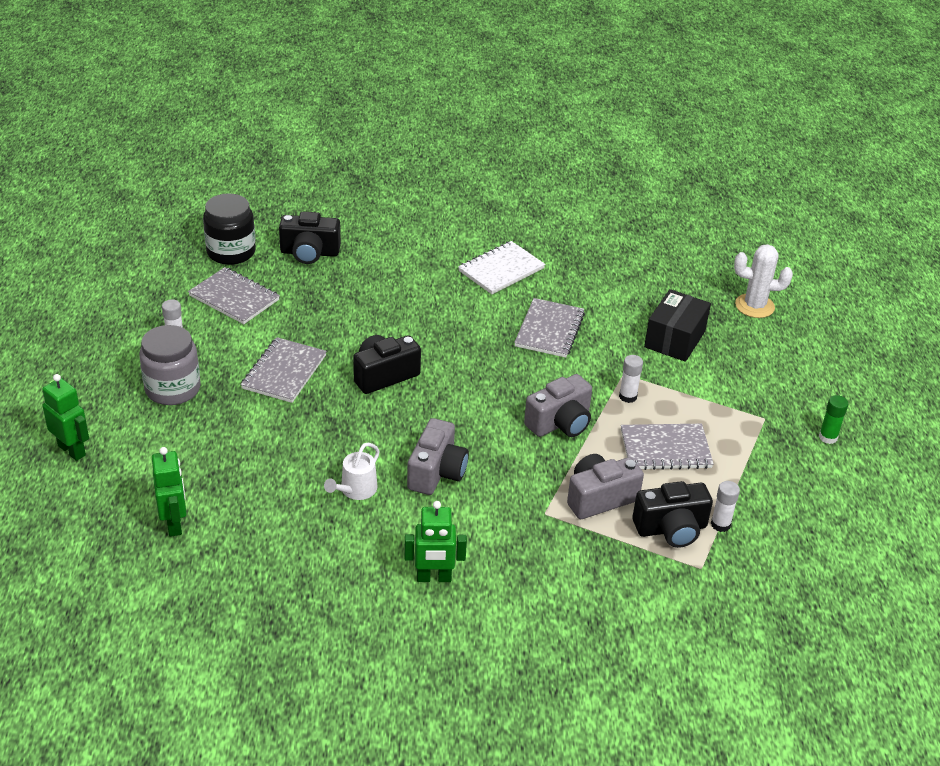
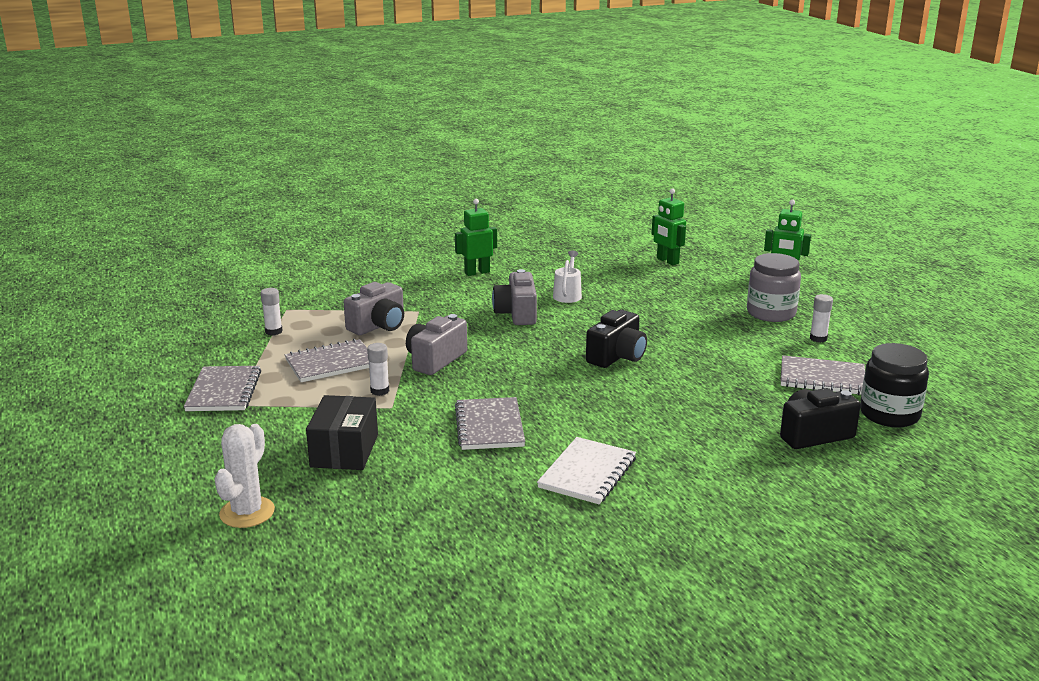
camera: 160 degrees right, 15 degrees down
(284, 372) = (702, 340): grey notebook -> grey notebook (224, 391)
(671, 529) = (314, 322): black camera -> none
(754, 306) = (247, 512): white cactus -> white cactus turned 60 degrees counterclockwise
(828, 437) = (168, 404): green glue stick -> none

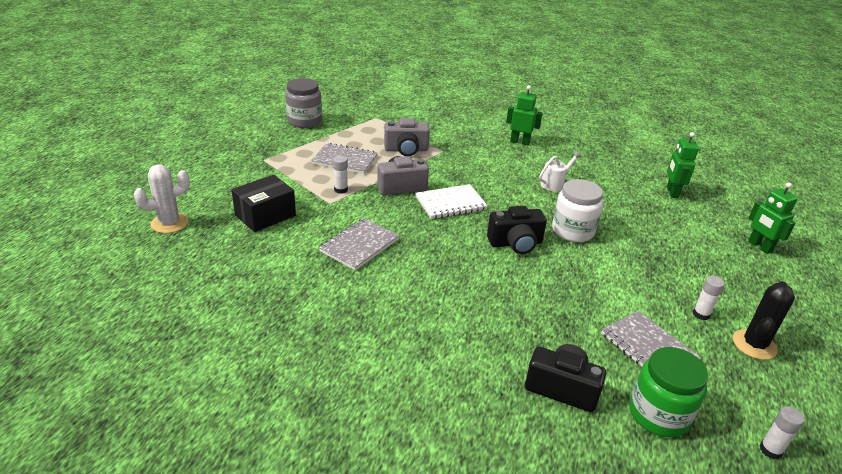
camera: 40 degrees right, 10 degrees up
(224, 391) = (271, 150): grey notebook -> none
(273, 331) = (349, 127): white glue stick -> white glue stick (770, 450)
(517, 313) = (499, 181): grey camera -> none
(587, 473) = (361, 312): white notebook -> white notebook (451, 203)
(644, 325) = (573, 231): none -> white jar
(771, 313) = (693, 272): grey jar -> grey jar (304, 121)
(875, 341) = (754, 345): none -> black cactus
(889, 414) = (658, 414): black jar -> green jar

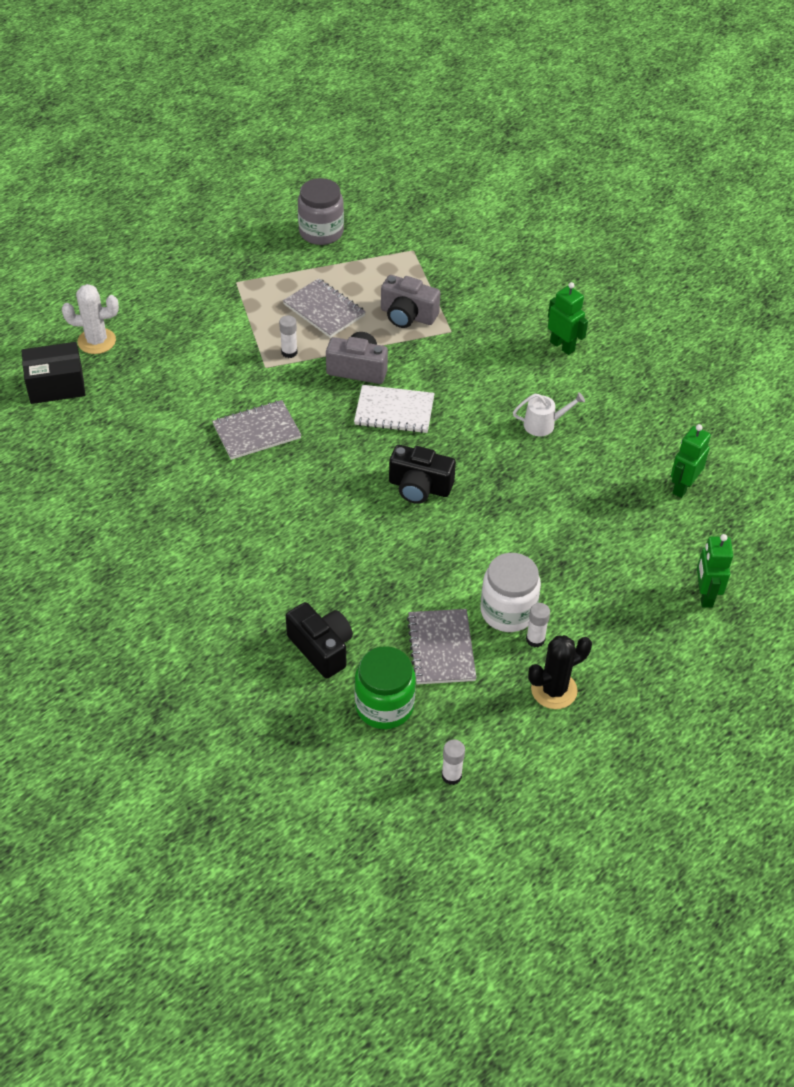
camera: 30 degrees right, 15 degrees up
(265, 215) = (190, 362): black box -> black box (56, 385)
(573, 231) = (499, 495): white jar -> white jar (508, 611)

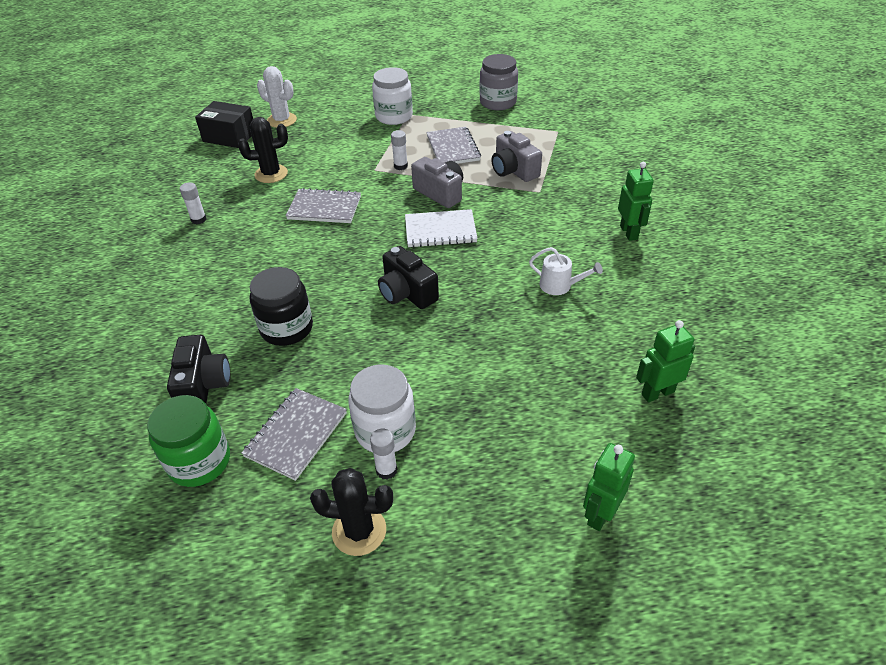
camera: 35 degrees right, 5 degrees down
(157, 414) = (271, 174): none -> black cactus
(223, 290) = (394, 116): none -> white jar
(343, 567) = (287, 328): none -> black jar
(394, 411) = (440, 230): white notebook -> white notebook turned 45 degrees counterclockwise
(451, 776) = (186, 564): white glue stick -> white glue stick (198, 219)

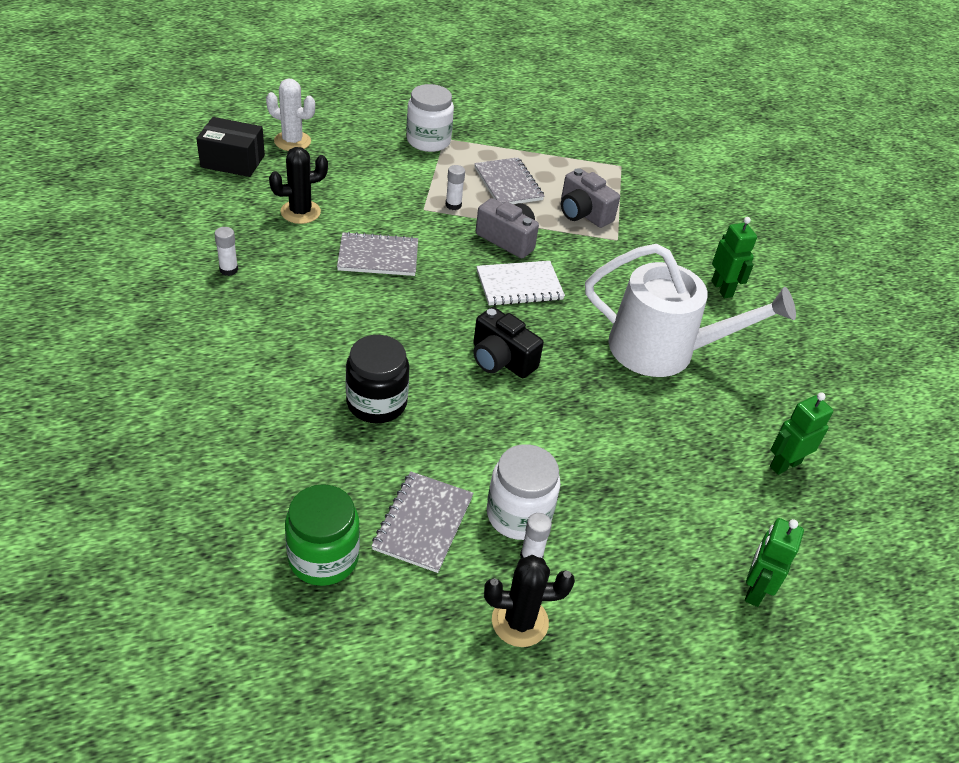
camera: 15 degrees left, 0 degrees up
(203, 385) = (300, 471): black camera -> none
(498, 102) = (545, 127): grey jar -> none
(559, 286) = (663, 350): white watering can -> white watering can, size x2.49

